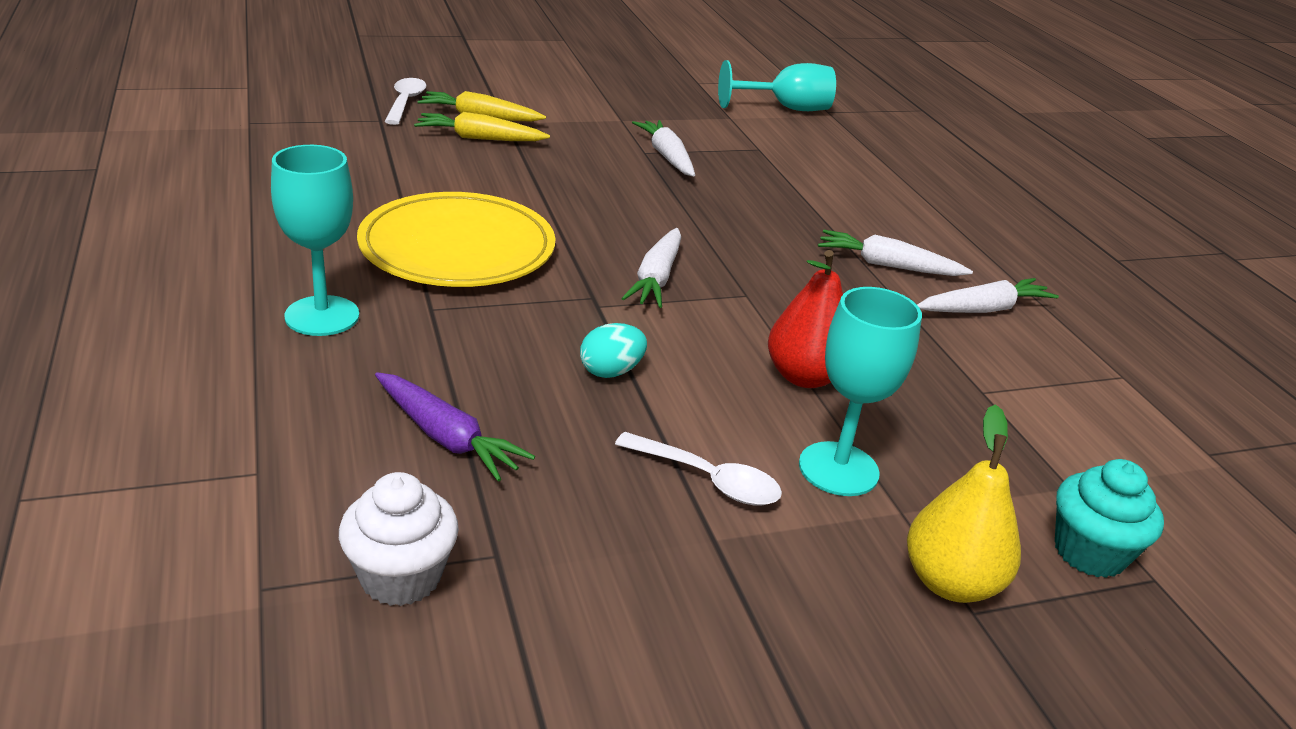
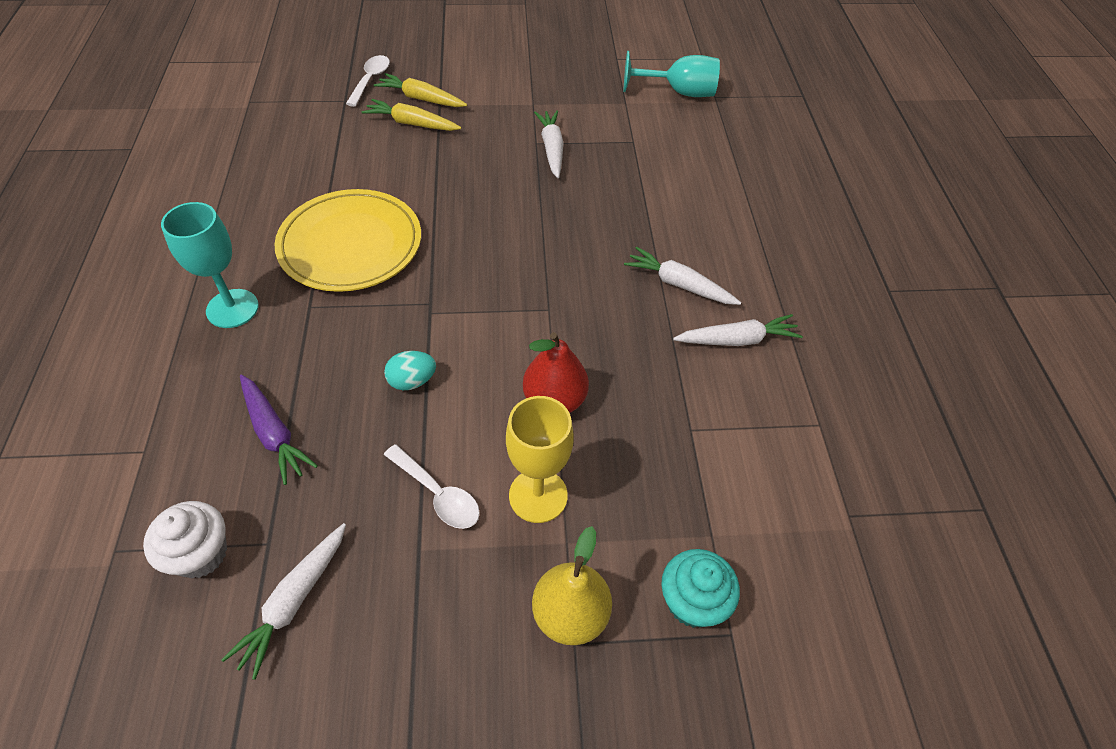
camera: 15 degrees right, 20 degrees up
(656, 278) = (486, 286): white carrot -> white carrot (294, 601)
(838, 469) = (538, 495): turquoise goblet -> yellow goblet

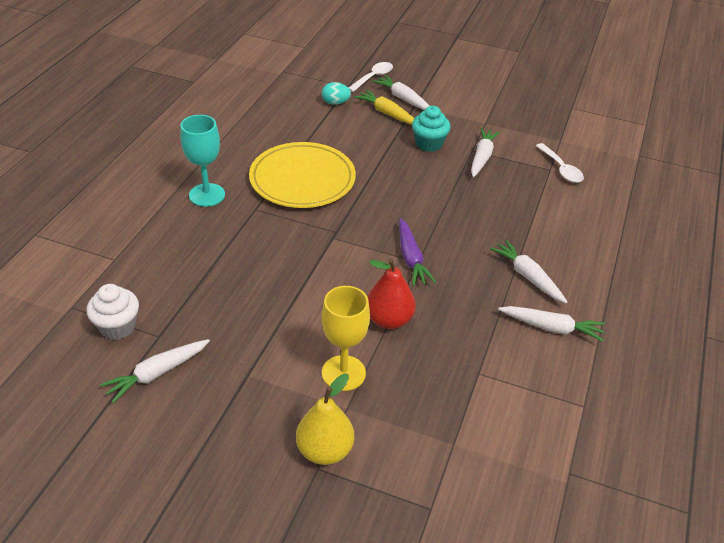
camera: 25 degrees right, 10 degrees down
(274, 433) = (194, 276): purple carrot -> purple carrot (411, 258)
(412, 381) = (298, 275): turquoise egg -> turquoise egg (335, 103)
(421, 99) = (403, 99): yellow carrot -> white carrot
(438, 494) = (277, 348): white spoon -> white spoon (561, 169)
(679, 92) = (610, 144): turquoise goblet -> none
(692, 602) = (414, 477): turquoise cupcake -> turquoise cupcake (429, 144)

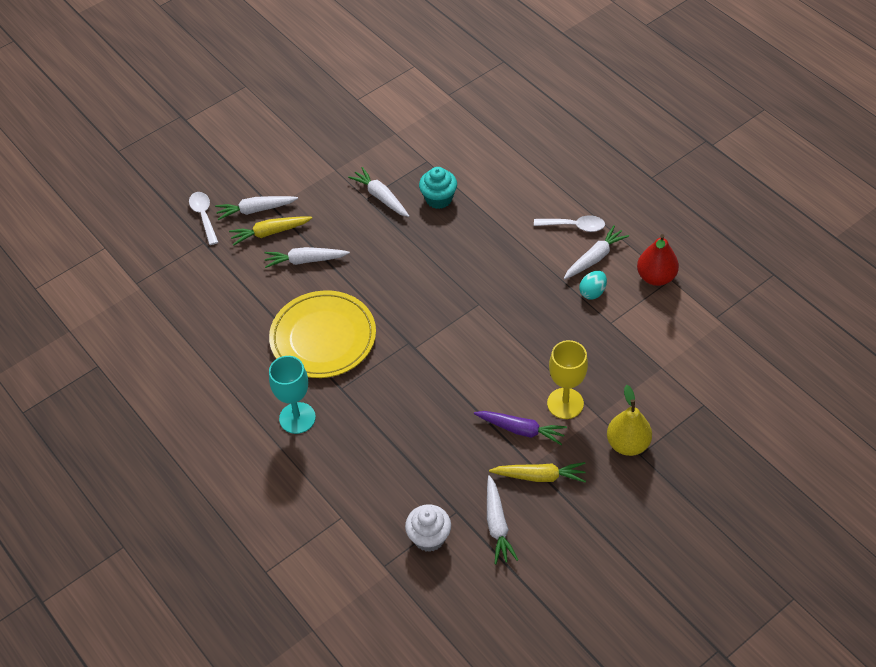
camera: 55 degrees left, 10 degrees up
(236, 386) = (539, 476): none -> yellow carrot
(335, 103) = (224, 264): turquoise egg -> turquoise egg (592, 292)
(389, 320) = (529, 352): red pear -> red pear (656, 277)
(411, 258) = (472, 306): purple carrot -> purple carrot (521, 430)
(429, 144) = (337, 224): turquoise cupcake -> turquoise cupcake (438, 199)
(528, 277) = (537, 244): white carrot -> white carrot (305, 260)
(561, 169) = (431, 153): white spoon -> white spoon (574, 226)

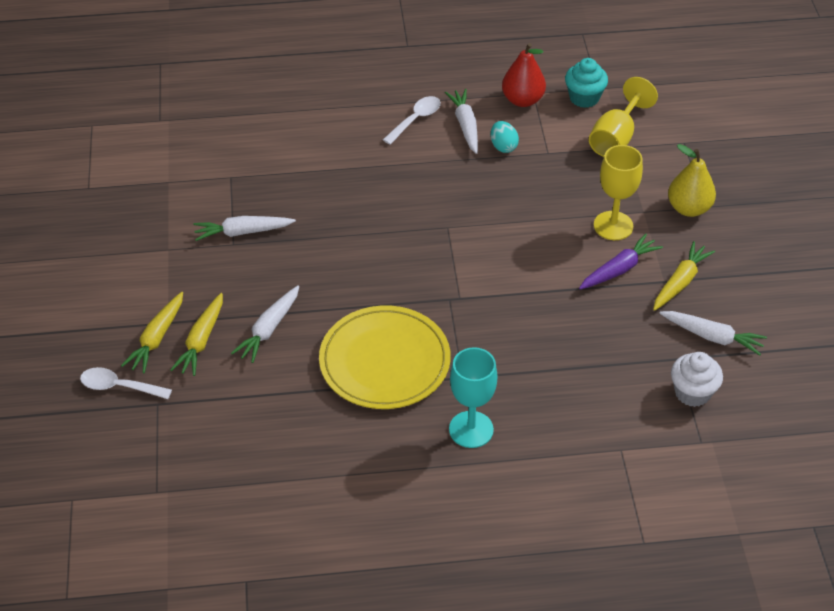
camera: 60 degrees left, 5 degrees down
(256, 210) = (157, 338): white carrot -> yellow carrot
(438, 199) = (289, 192): turquoise cupcake -> turquoise cupcake (584, 98)
(667, 357) = (616, 138): none -> yellow goblet

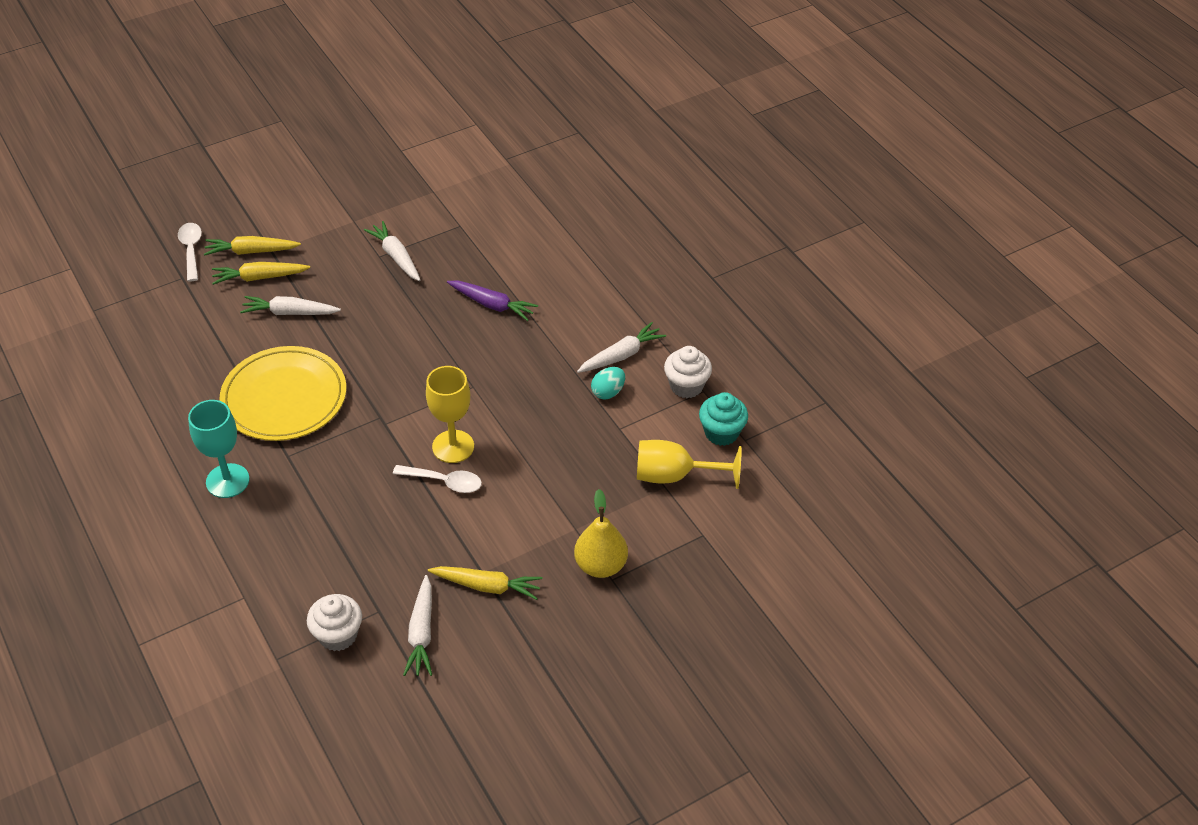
camera: 65 degrees right, 0 degrees up
(416, 119) = (608, 318): white spoon -> white spoon (444, 482)
(522, 100) = (686, 386): red pear -> white cupcake
(613, 226) = (540, 510): yellow goblet -> yellow goblet (453, 446)
(619, 269) = (480, 531): purple carrot -> purple carrot (492, 305)

